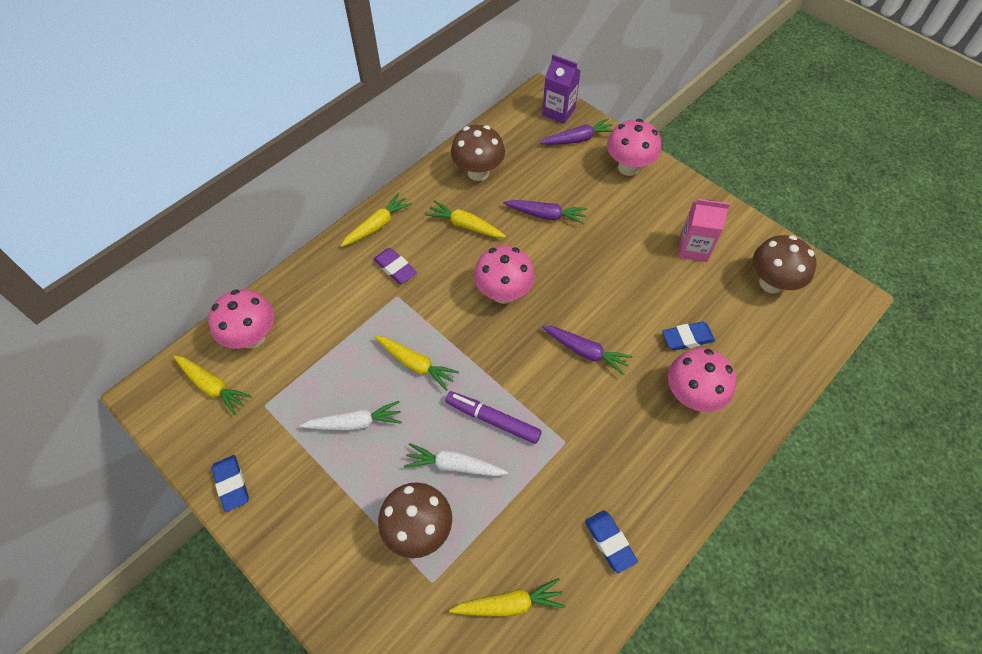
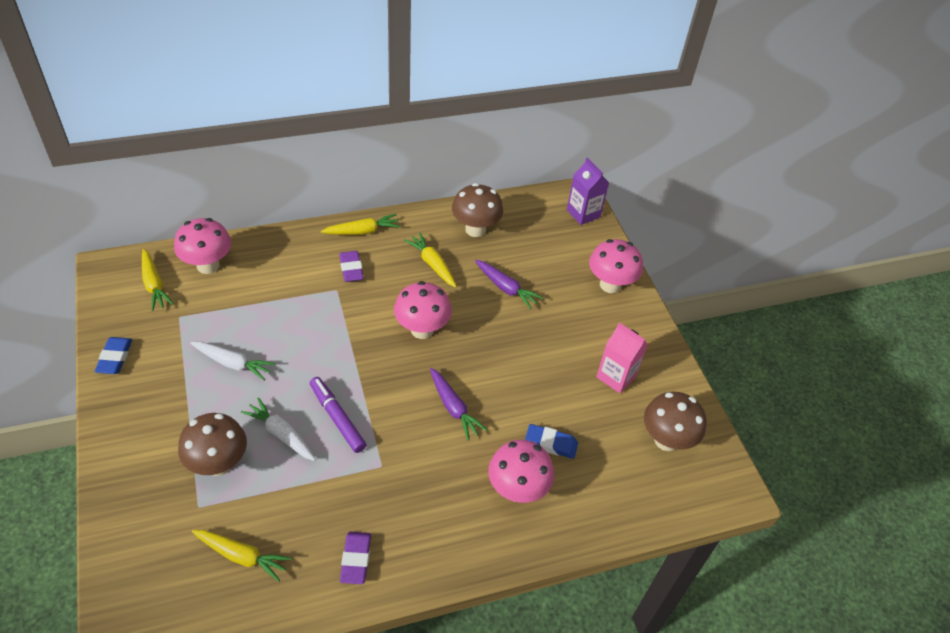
camera: 25 degrees right, 10 degrees down
(416, 364) = (311, 346): yellow carrot -> none
(578, 139) = (583, 242): purple carrot -> none
(609, 542) = (356, 559): blue eraser -> purple eraser

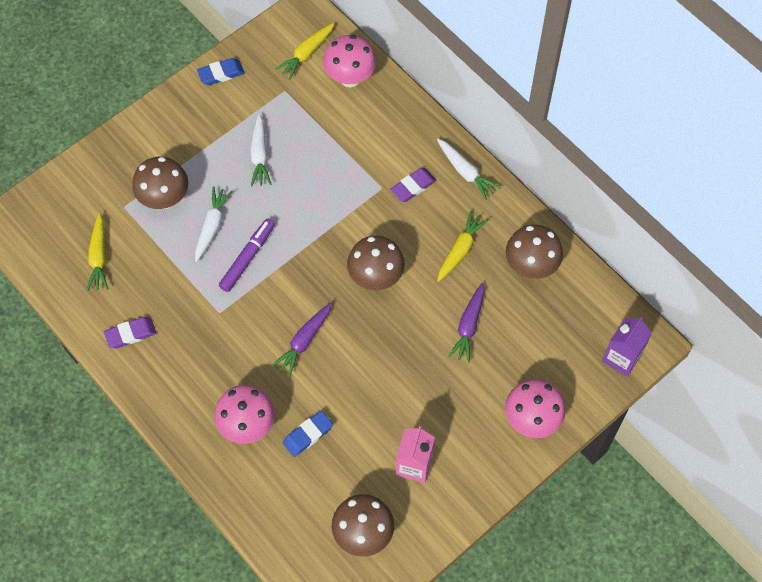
camera: 70 degrees right, 15 degrees up
(362, 231) = (465, 172): yellow carrot -> white carrot
(422, 330) = (375, 277): pink mushroom -> brown mushroom
(551, 443) = (308, 435): blue eraser -> blue eraser turned 60 degrees clockwise

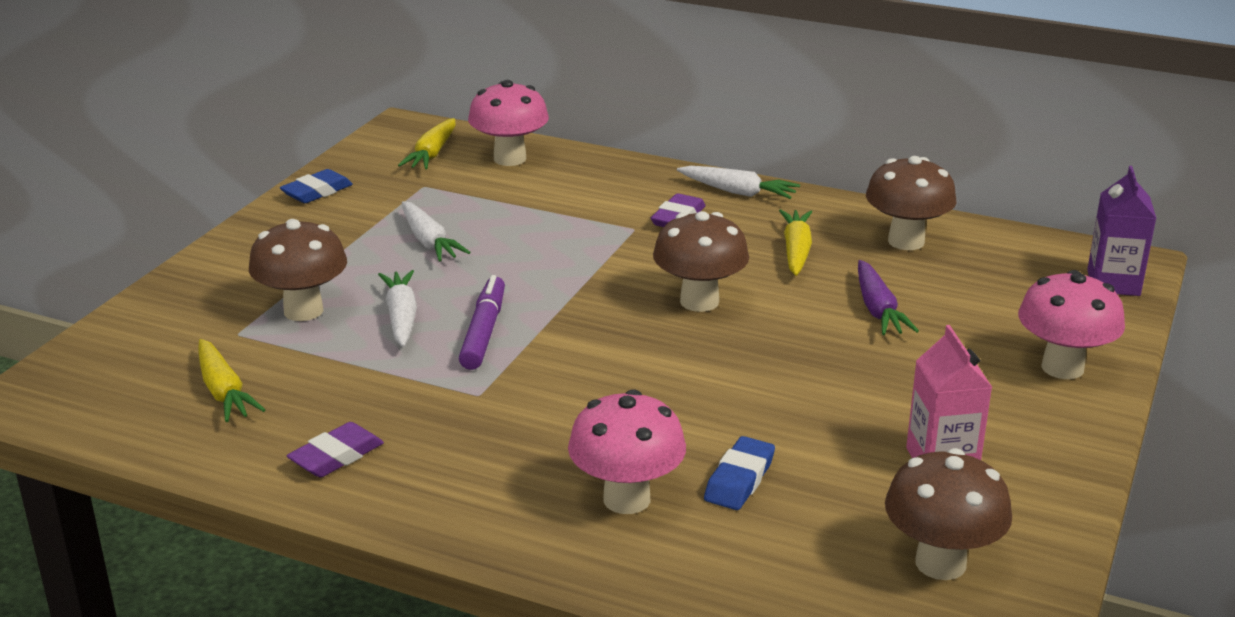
camera: 25 degrees left, 35 degrees down
(304, 341) = (644, 386): purple carrot -> none

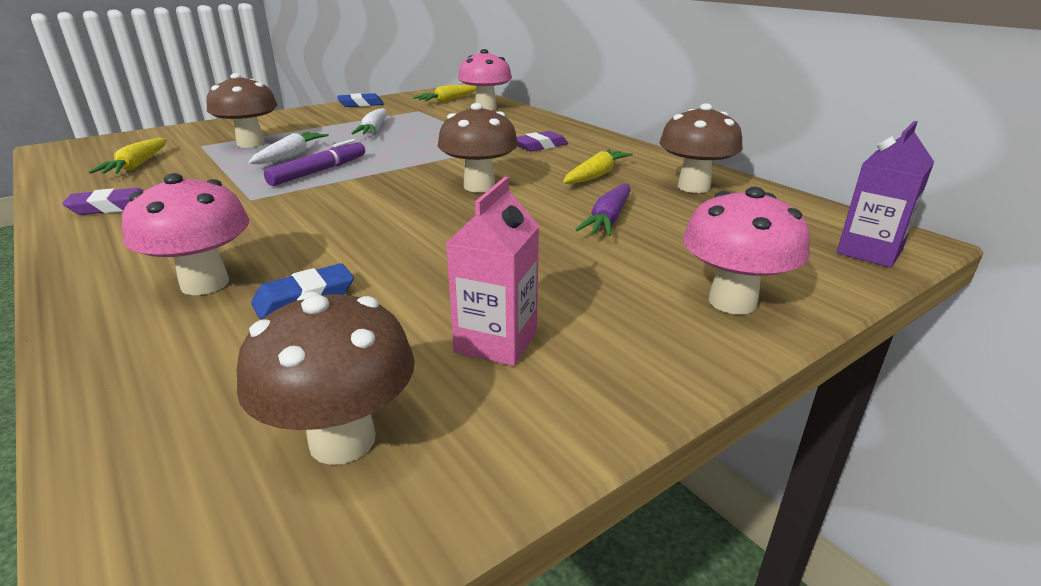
camera: 30 degrees right, 0 degrees up
(738, 192) = (602, 142): white carrot -> none

